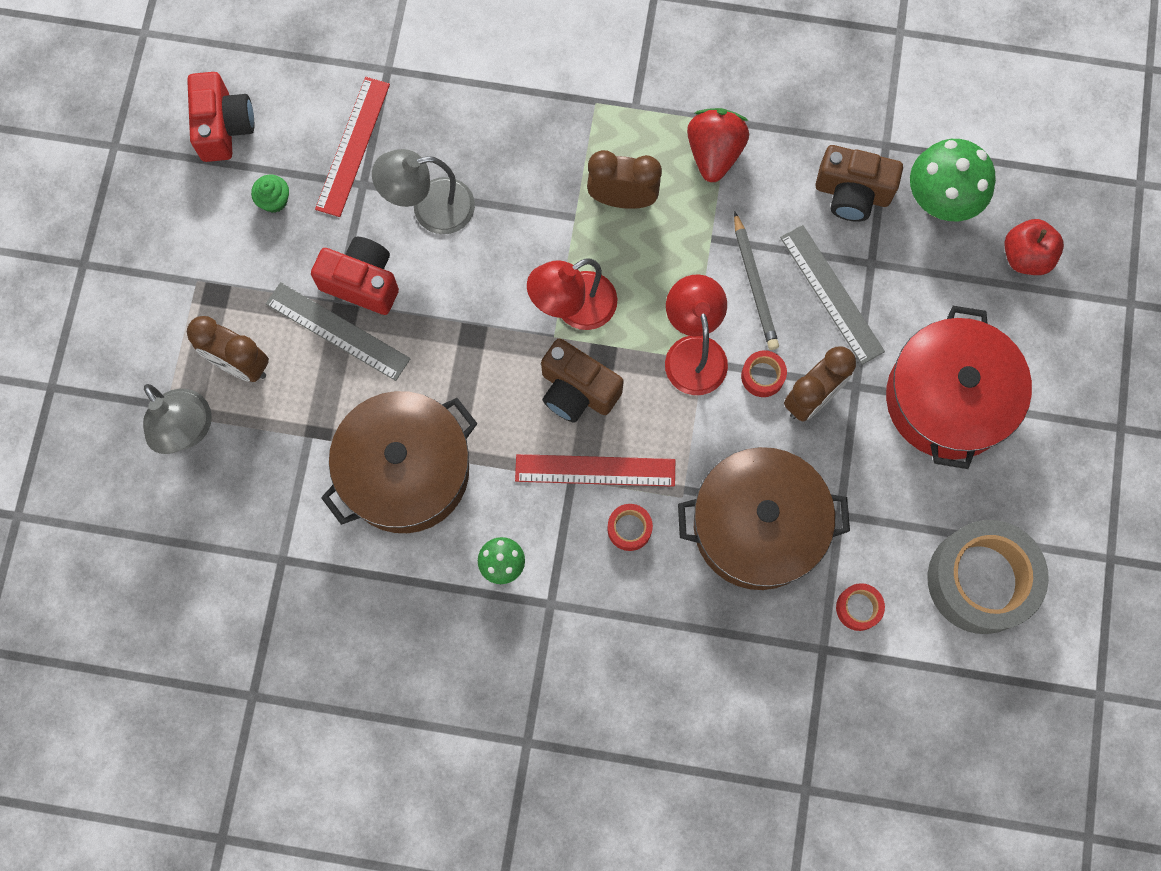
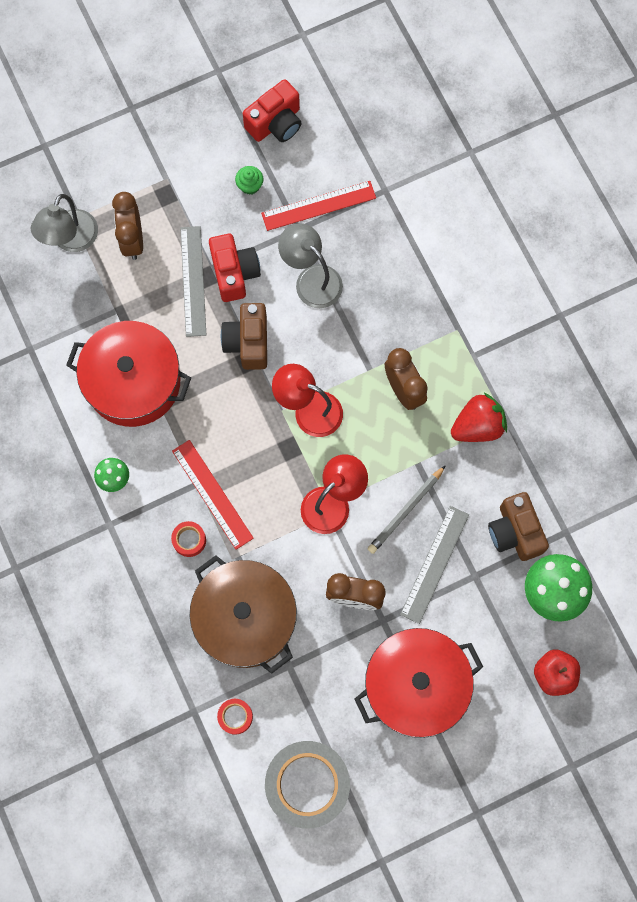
camera: 55 degrees right, 0 degrees up
(405, 471) = (133, 381): brown pot -> red pot
(577, 390) = (256, 448): brown camera -> brown camera (248, 342)
(762, 376) = (347, 556): red tape -> none

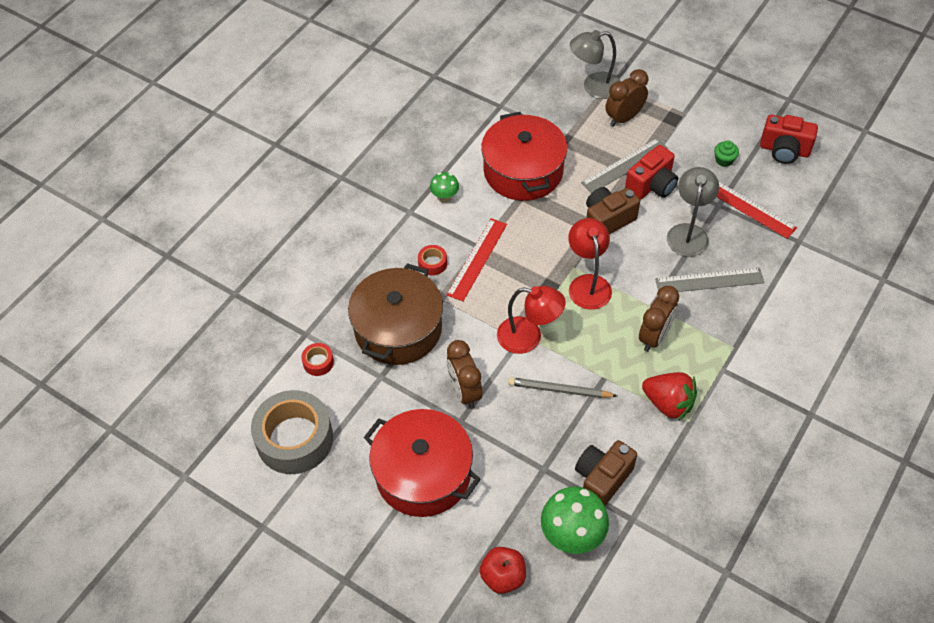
camera: 60 degrees right, 20 degrees down
(434, 564) = (532, 433): grey ruler -> grey ruler (709, 280)

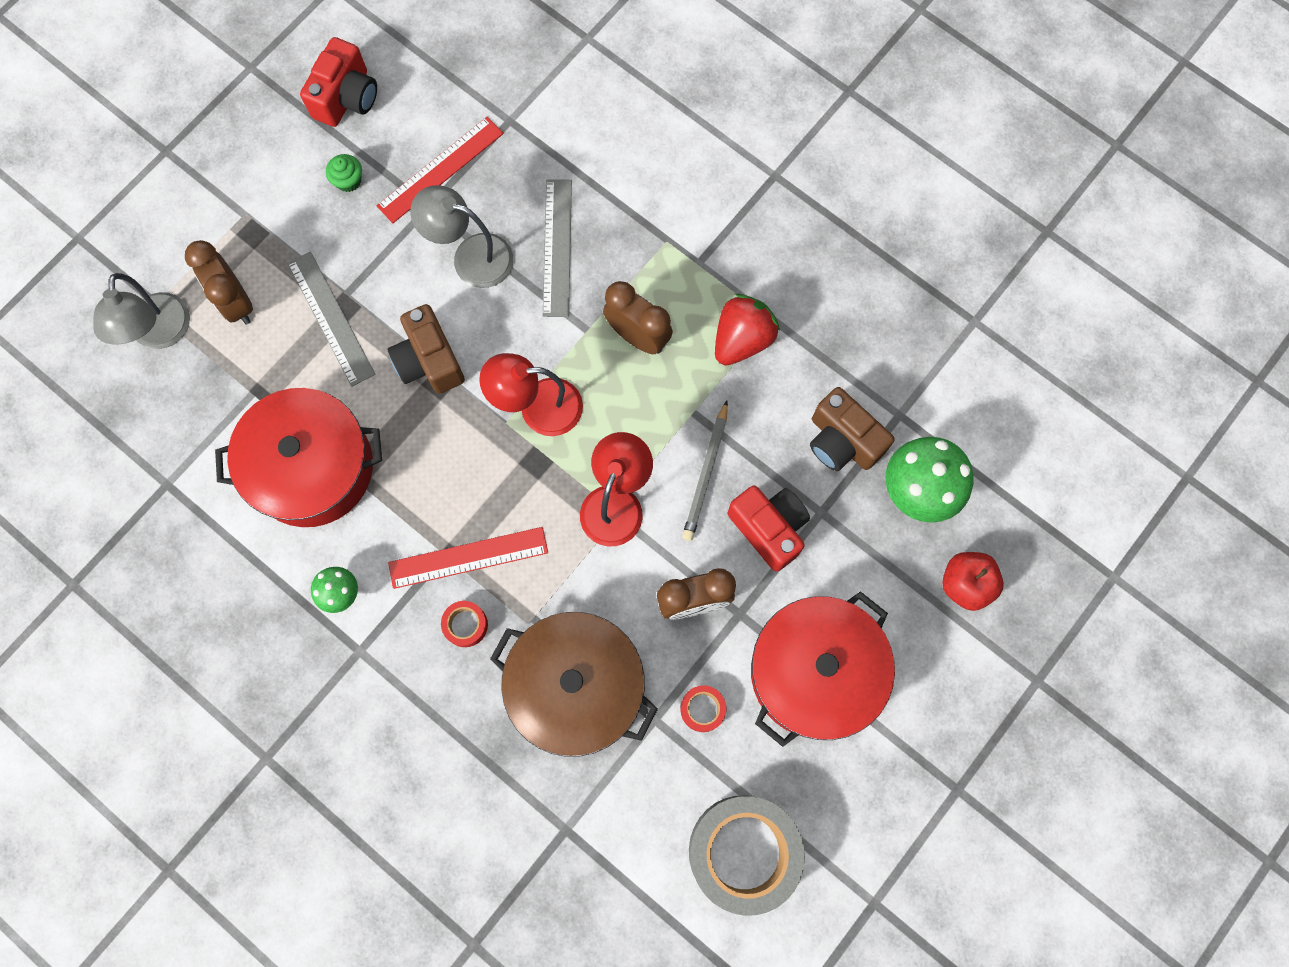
camera: 85 degrees left, 20 degrees up
(318, 362) = (619, 811): red tape -> red tape (702, 709)
(477, 259) = (468, 558): red ruler -> red ruler turned 45 degrees counterclockwise
(651, 185) = (376, 288): red camera -> red camera (769, 528)

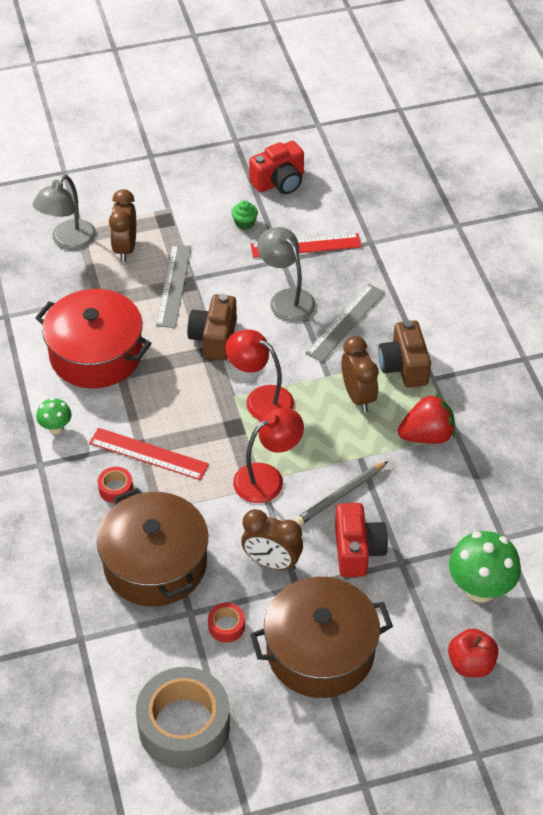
camera: 35 degrees right, 25 degrees down
(814, 672) = (320, 651): red pot -> brown pot
(842, 441) = (450, 530): brown camera -> brown camera (404, 367)

